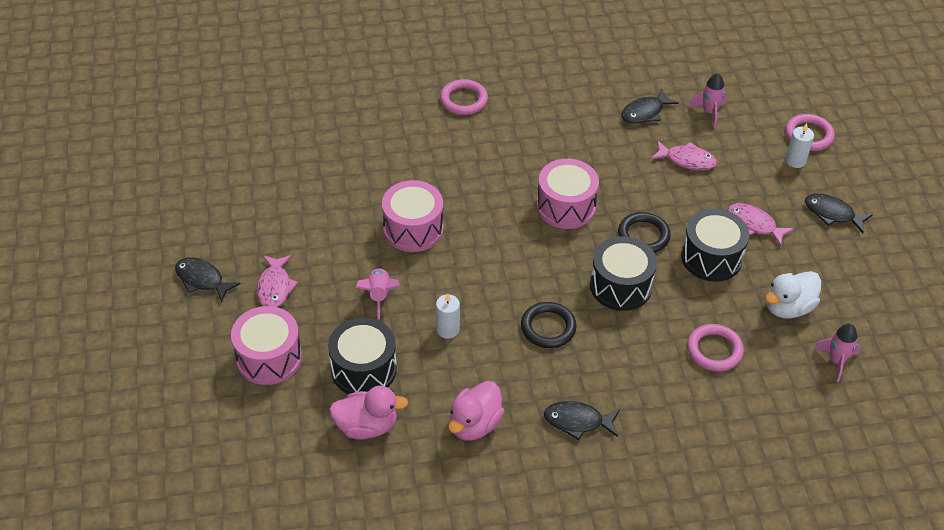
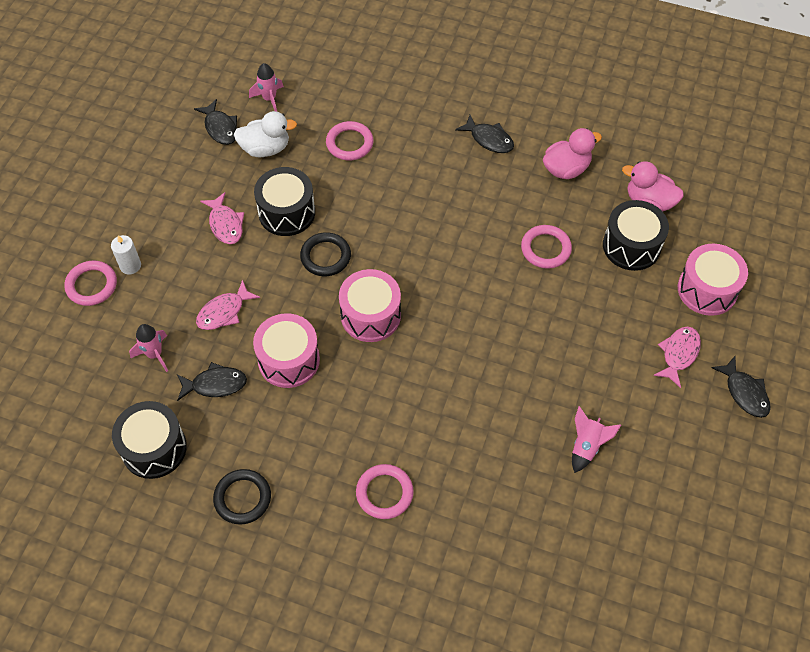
camera: 150 degrees left, 10 degrees up
(379, 295) = (588, 304): pink rocket -> pink rocket (586, 446)
(413, 229) = (524, 357): pink drum -> pink drum (289, 360)
(447, 329) = (545, 249): white candle -> pink ring
(548, 328) = (463, 215): black ring -> black ring (242, 498)
(620, 286) = (380, 222): black drum -> black drum (154, 448)
(686, 160) = (224, 312): pink fish -> pink fish turned 90 degrees counterclockwise
(832, 214) = (153, 204): black fish -> black fish (220, 128)

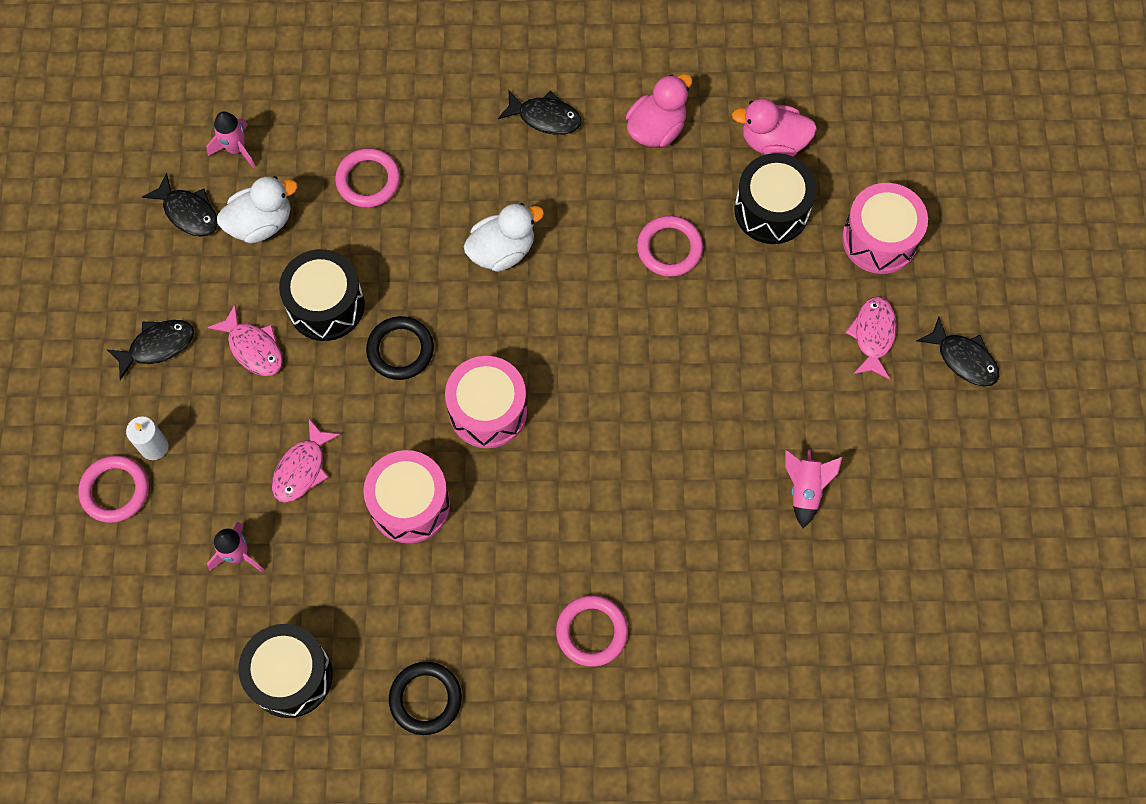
camera: 20 degrees left, 10 degrees up
(215, 384) = (331, 567): black fish -> black fish (157, 346)
(424, 214) = (502, 250): none -> white duck

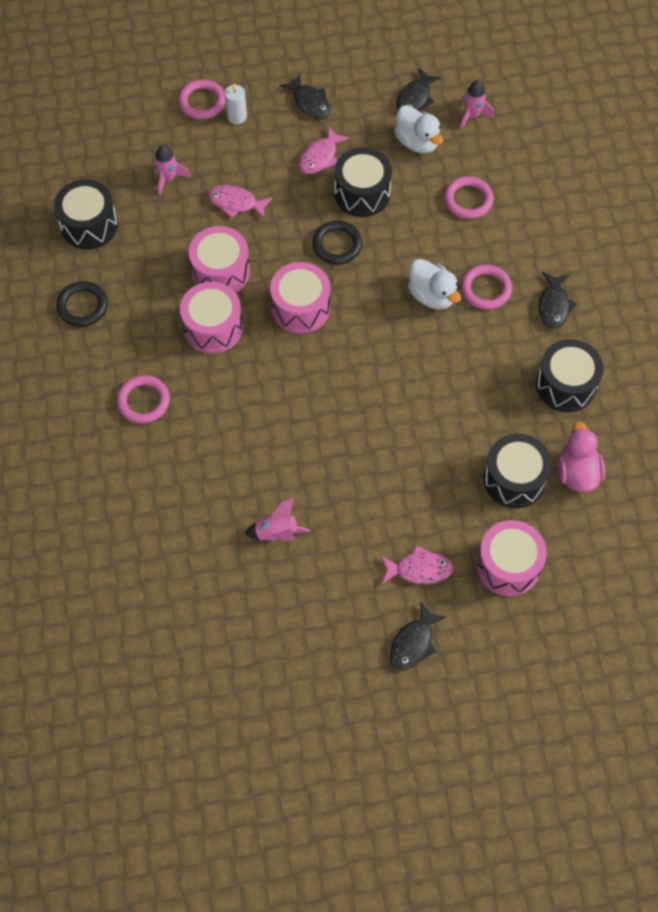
camera: 80 degrees right, 5 degrees down
(495, 526) = (213, 327): none -> pink drum
(656, 128) = (565, 385): pink duck -> black drum
(669, 248) = (461, 409): pink ring -> pink ring (486, 289)

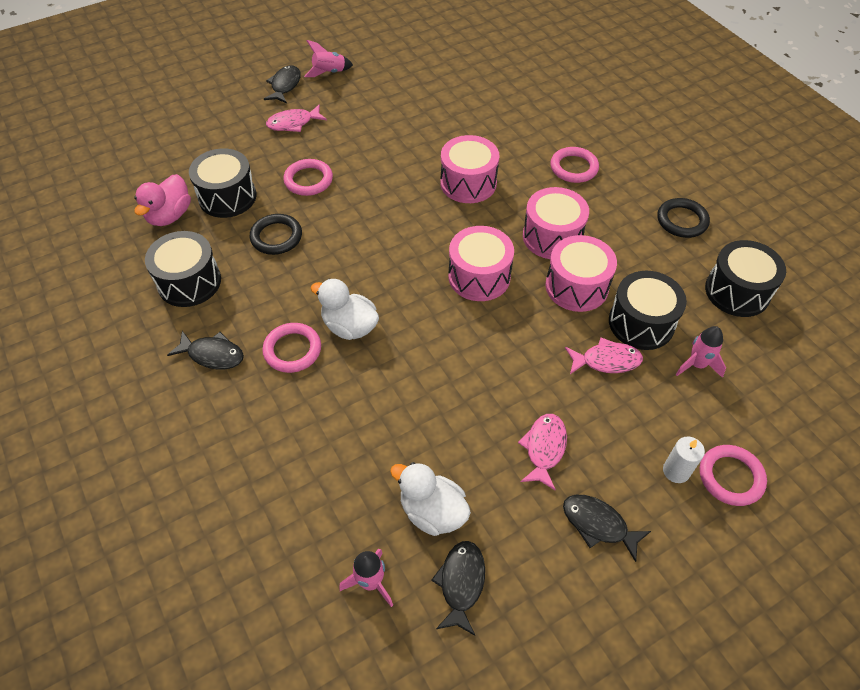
camera: 160 degrees right, 10 degrees down
(277, 533) = (414, 117): pink rocket -> pink rocket (329, 72)
(337, 245) = (473, 349): black ring -> black ring (276, 237)
(362, 193) = (472, 417): black drum -> black drum (641, 323)
(468, 200) = (341, 450): pink ring -> pink ring (308, 180)
(508, 565) = (221, 142): pink drum -> pink drum (468, 183)
(554, 305) = (212, 355): black fish -> black fish turned 120 degrees clockwise
(577, 472) = (169, 215): pink duck -> pink duck turned 45 degrees clockwise

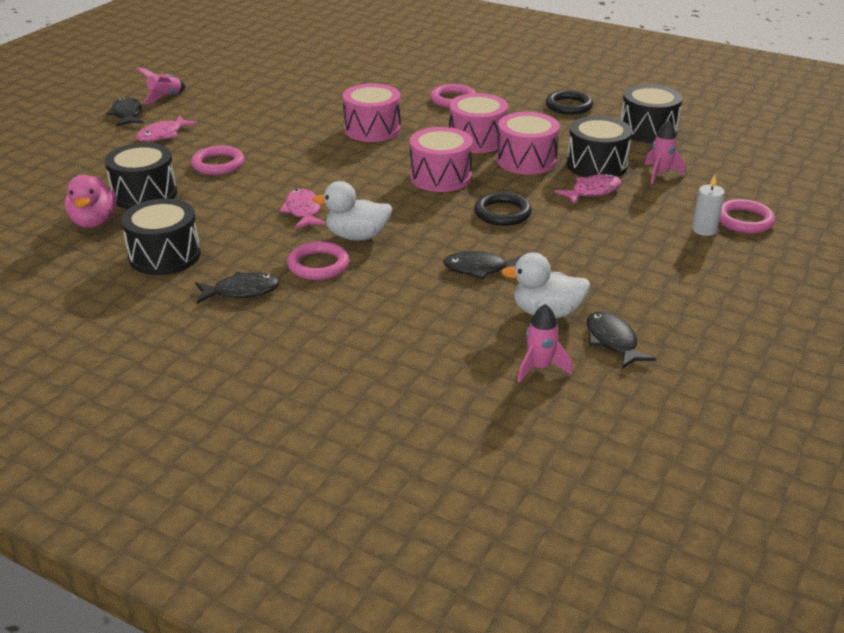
camera: 30 degrees left, 20 degrees down
(276, 237) = (225, 205): black ring -> black ring (502, 213)
(544, 448) = (596, 250): pink fish -> pink fish (303, 211)
(598, 525) = (680, 274): black fish -> black fish (480, 269)

